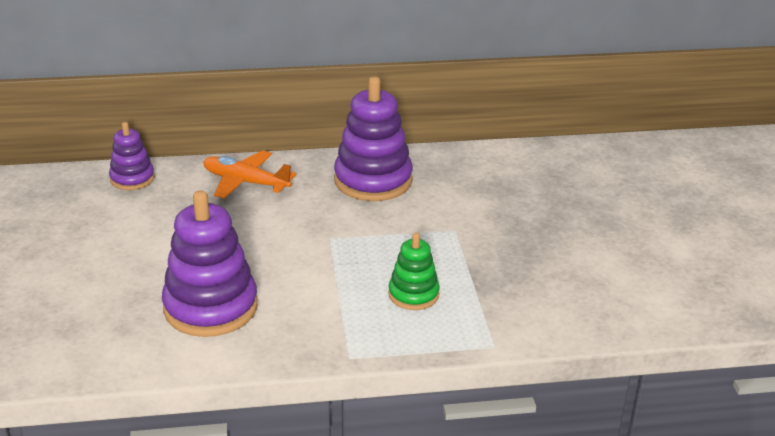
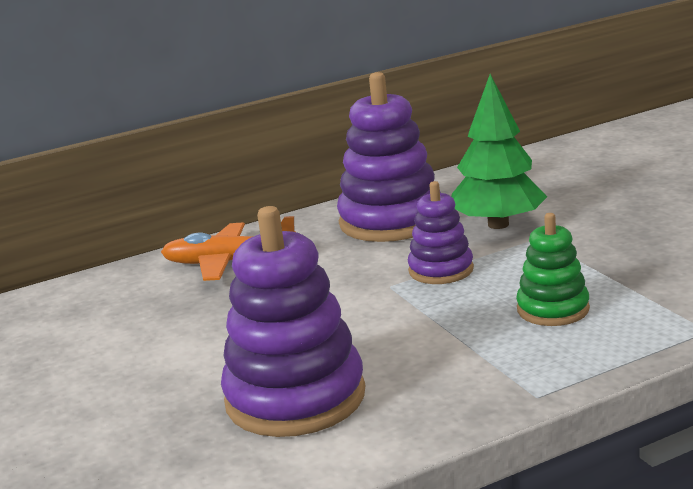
camera: 15 degrees left, 10 degrees down
(132, 179) = (69, 297): purple stacking toy -> purple stacking toy (441, 270)
(439, 209) = (498, 224): none -> green tree

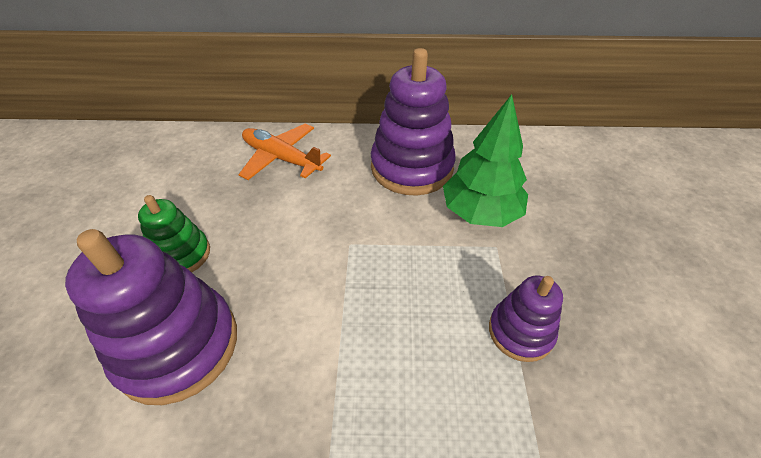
camera: 25 degrees right, 25 degrees up
(441, 270) = (397, 246): purple stacking toy -> purple stacking toy (520, 332)
(553, 309) = (436, 354): green stacking toy -> green stacking toy (182, 255)

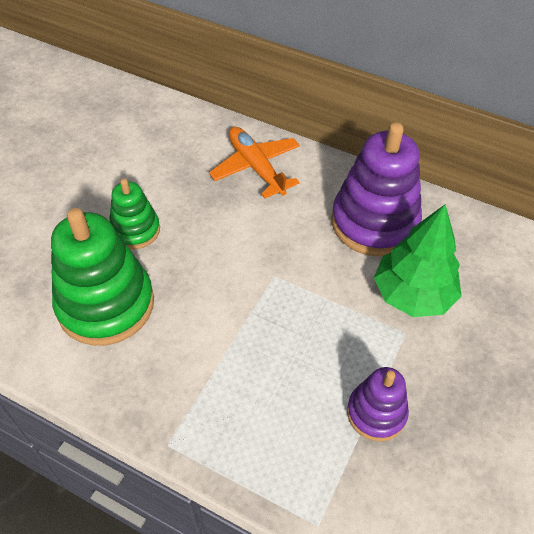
camera: 25 degrees right, 5 degrees up
(178, 346) = (106, 304): purple stacking toy -> green stacking toy

